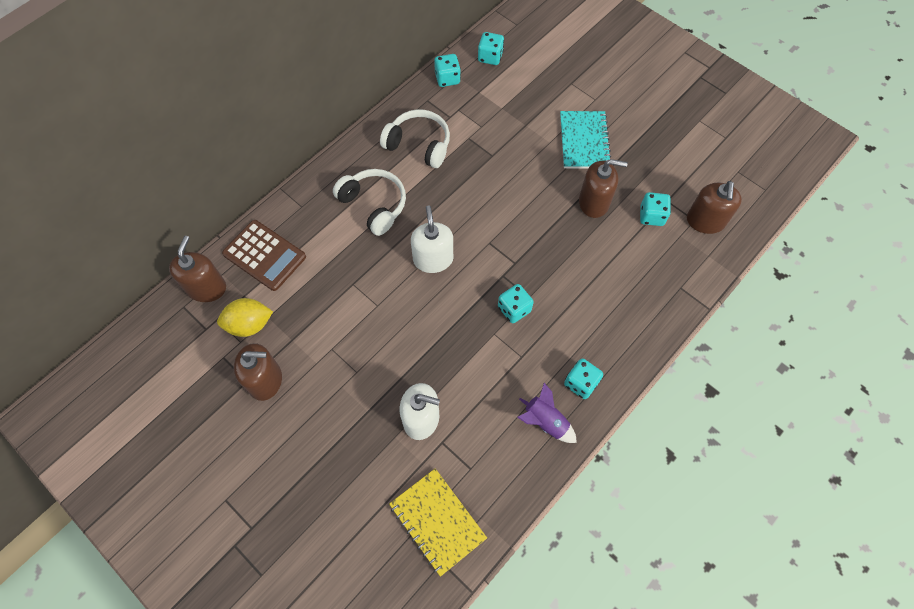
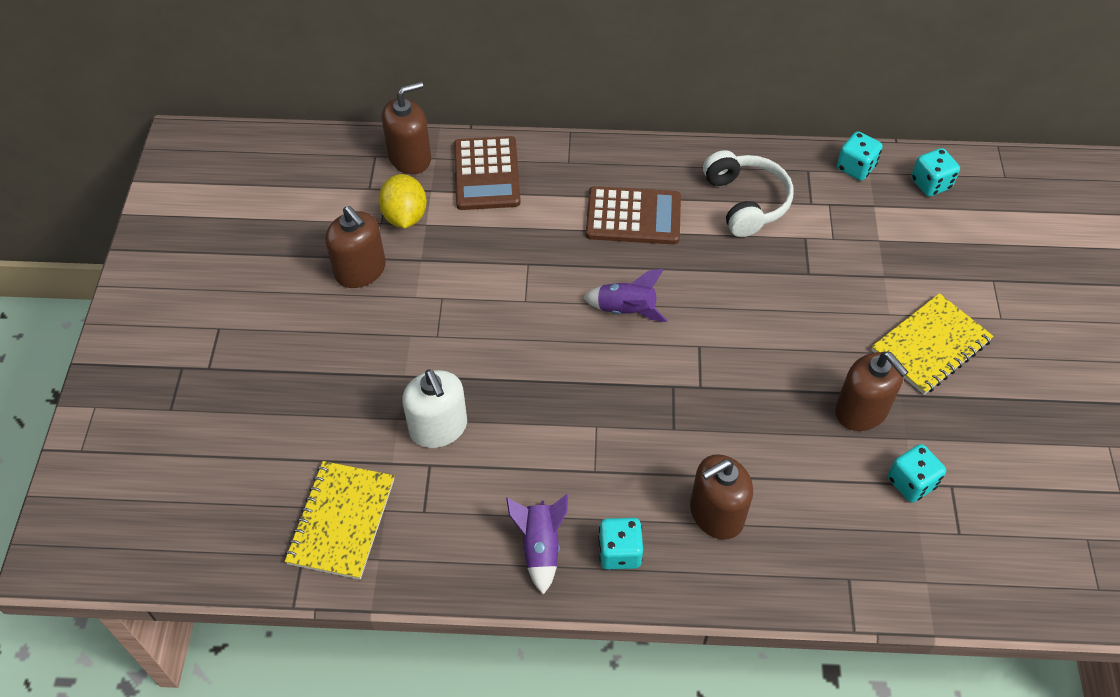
camera: 50 degrees right, 10 degrees down
(249, 324) = (405, 216): yellow lemon -> yellow lemon turned 45 degrees clockwise
(374, 205) = (633, 216): white headphones -> brown calculator
(433, 259) = (626, 310): white soap dispenser -> purple rocket
(514, 309) = (644, 424): turquoise dice -> none
(584, 141) = (930, 346): turquoise notebook -> yellow notebook
(705, 221) = (971, 547): brown soap dispenser -> brown soap dispenser (716, 514)

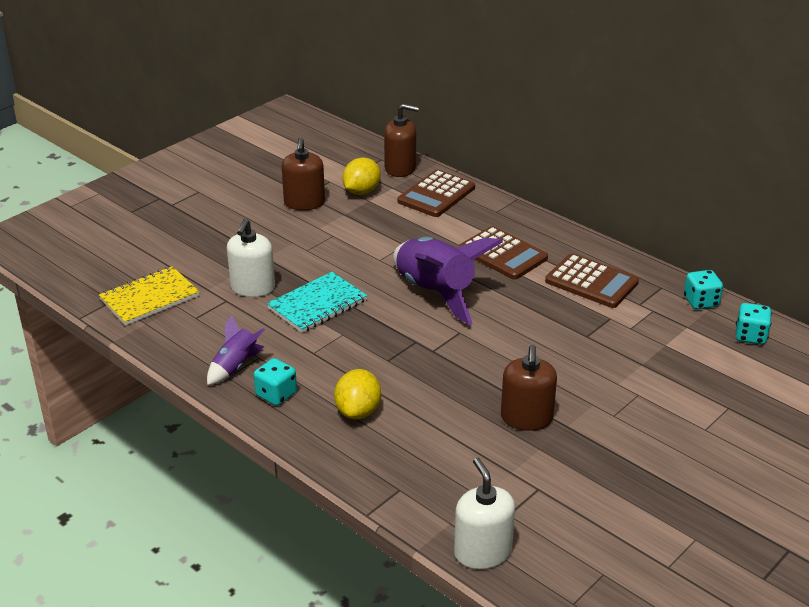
camera: 40 degrees right, 20 degrees down
(530, 404) = (317, 304): none -> turquoise notebook
(626, 310) = (435, 293): purple rocket -> purple rocket, size x1.99
(716, 514) = (358, 411): brown soap dispenser -> yellow lemon
(746, 202) = (591, 282): white headphones -> brown calculator
(911, 482) = (510, 470): turquoise dice -> none
(930, 346) = (626, 414): yellow notebook -> none
(984, 593) = (482, 552): none -> white soap dispenser

